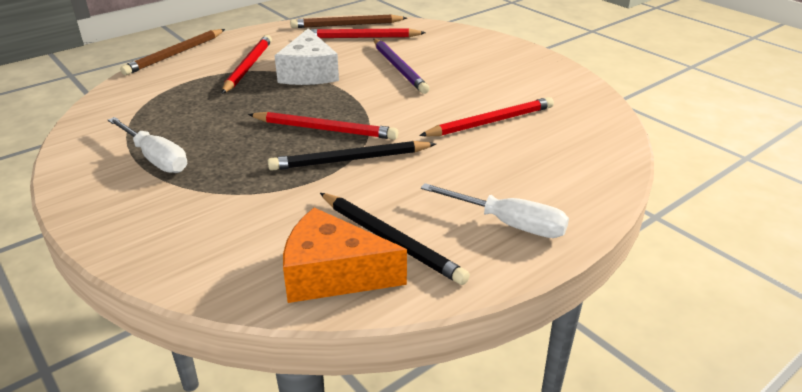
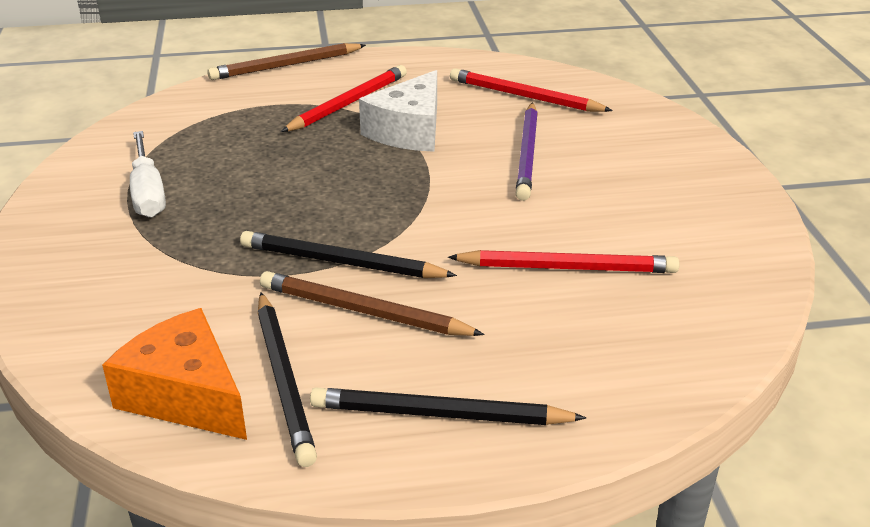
camera: 30 degrees right, 0 degrees up
(325, 129) = (352, 213): red pencil -> none
(346, 25) = (523, 73): brown pencil -> brown pencil (364, 311)
(508, 224) = (440, 414): white screwdriver -> black pencil

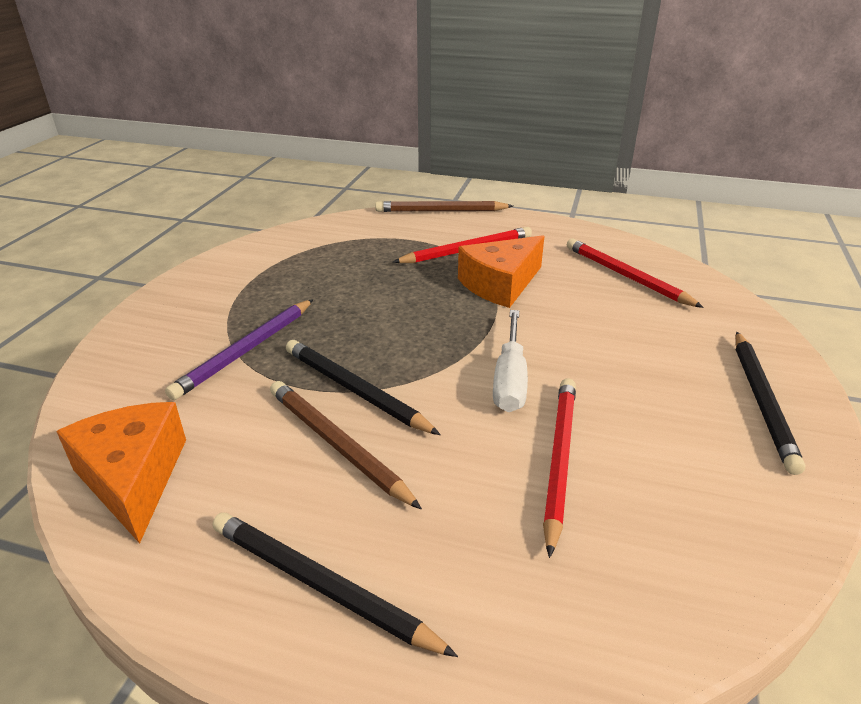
camera: 25 degrees right, 0 degrees up
(148, 193) = (260, 288): white screwdriver -> white screwdriver (510, 379)
(284, 380) = (218, 491): black pencil -> black pencil (762, 401)
(409, 131) = (500, 284): white cheese -> orange cheese
(527, 154) = (594, 330): purple pencil -> purple pencil (246, 350)
(567, 268) = (559, 459): red pencil -> red pencil turned 105 degrees counterclockwise

